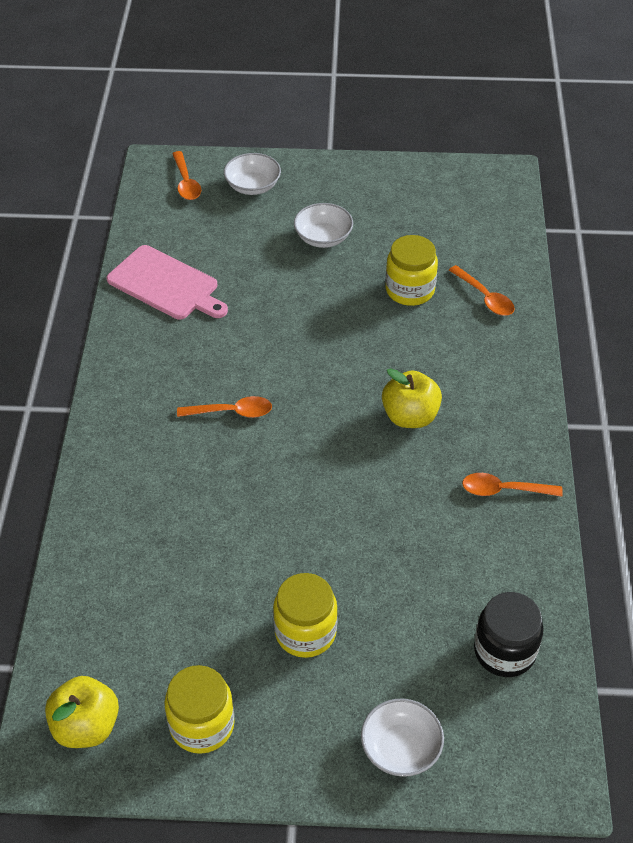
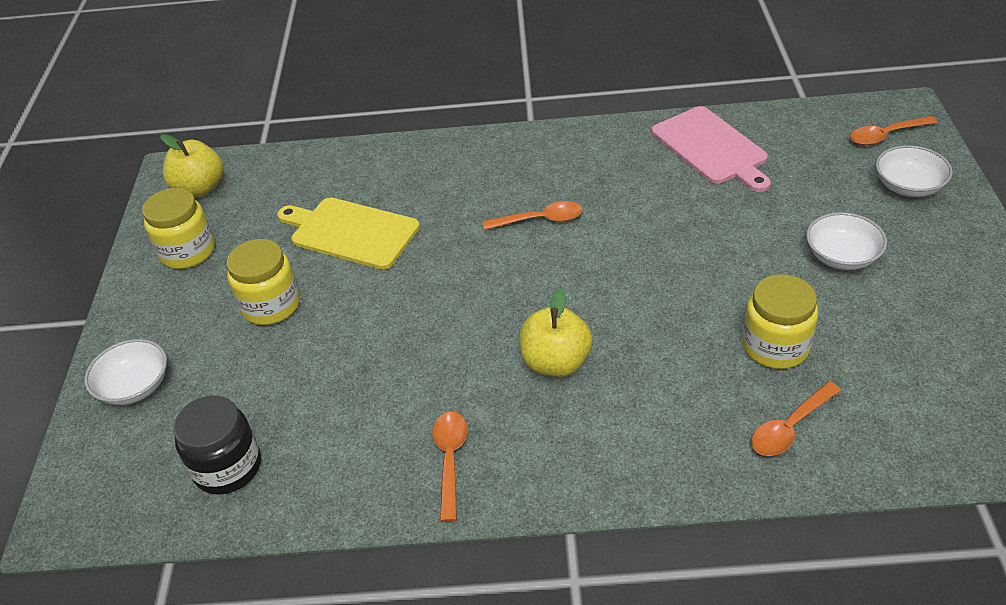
camera: 90 degrees right, 5 degrees down
(166, 285) = (711, 148): pink cutting board -> pink cutting board turned 60 degrees counterclockwise
(209, 565) = (351, 232): none -> yellow cutting board
(232, 412) = (540, 220): orange spoon -> orange spoon turned 90 degrees counterclockwise

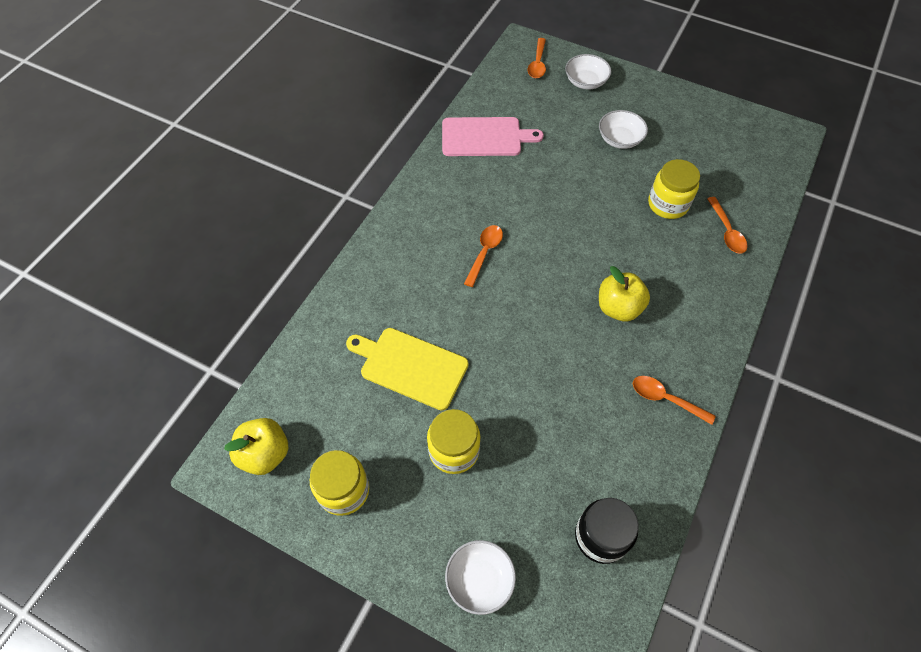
camera: 65 degrees left, 15 degrees up
(351, 232) = (410, 366): yellow cutting board -> yellow cutting board turned 60 degrees clockwise

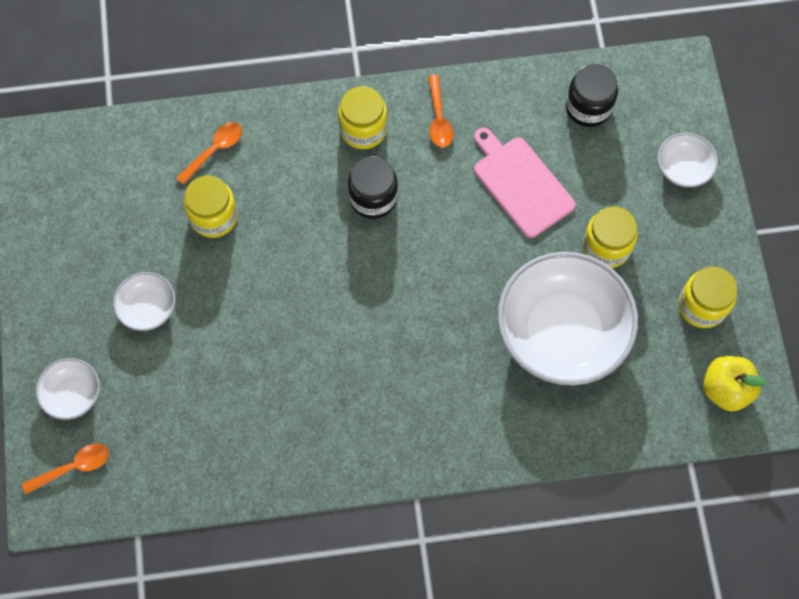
camera: 125 degrees left, 10 degrees up
(410, 366) = (562, 331): yellow cutting board -> white bowl
(484, 253) = (395, 348): orange spoon -> none
(485, 137) = (238, 449): pink cutting board -> pink cutting board (521, 183)
(618, 308) = (373, 198): yellow apple -> black jar
(688, 336) = (363, 129): none -> yellow jar

